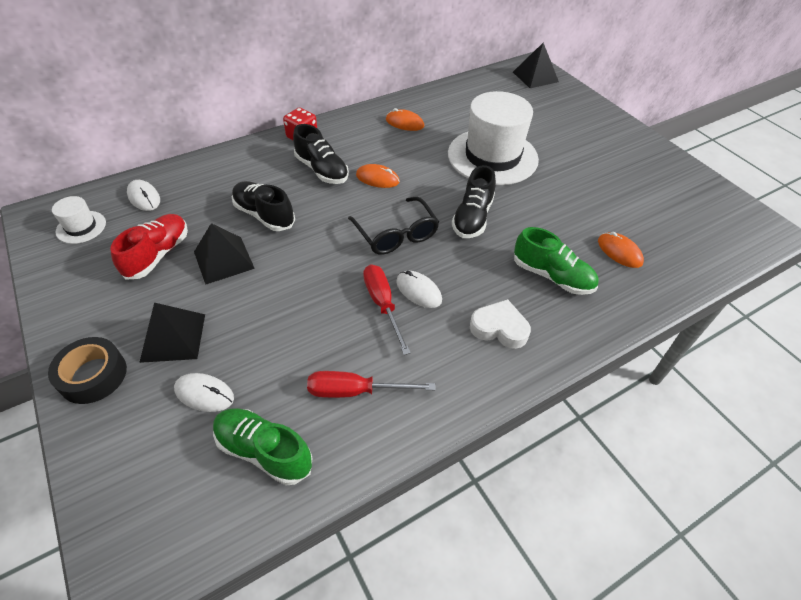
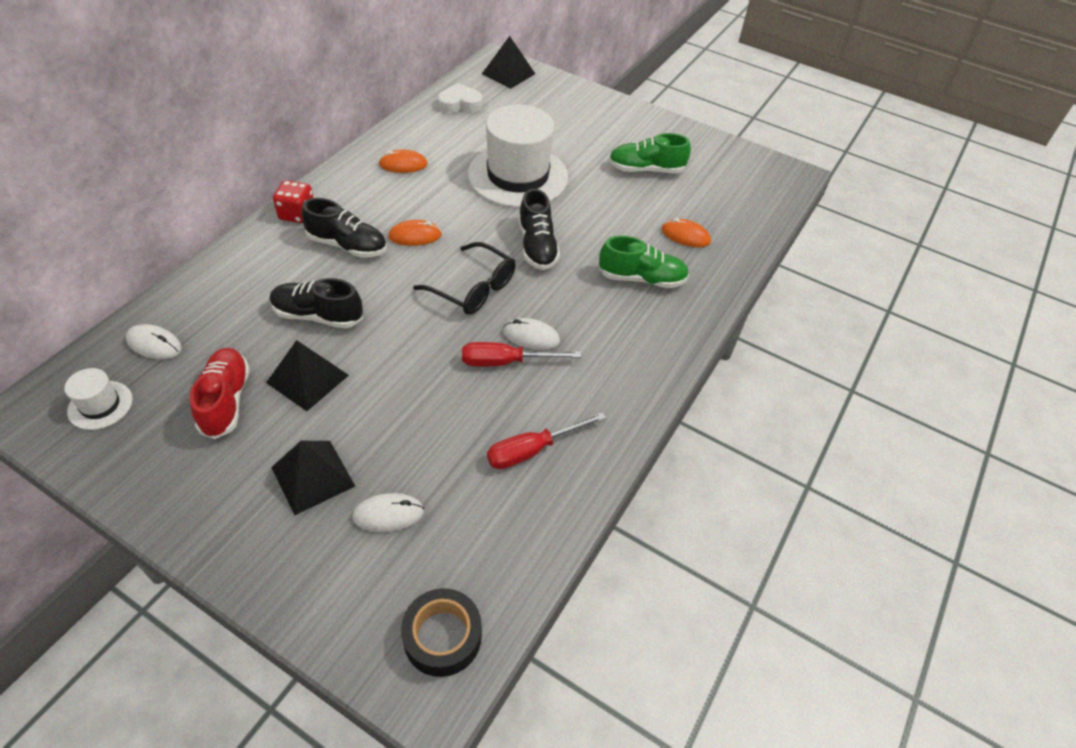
camera: 30 degrees left, 0 degrees up
(93, 375) = (253, 548): black tape -> black tape (442, 636)
(264, 451) = (485, 537): green shoe -> green shoe (646, 169)
(383, 304) = (505, 362): red screwdriver -> red screwdriver turned 45 degrees counterclockwise
(499, 328) = (624, 343): white heart -> white heart (460, 104)

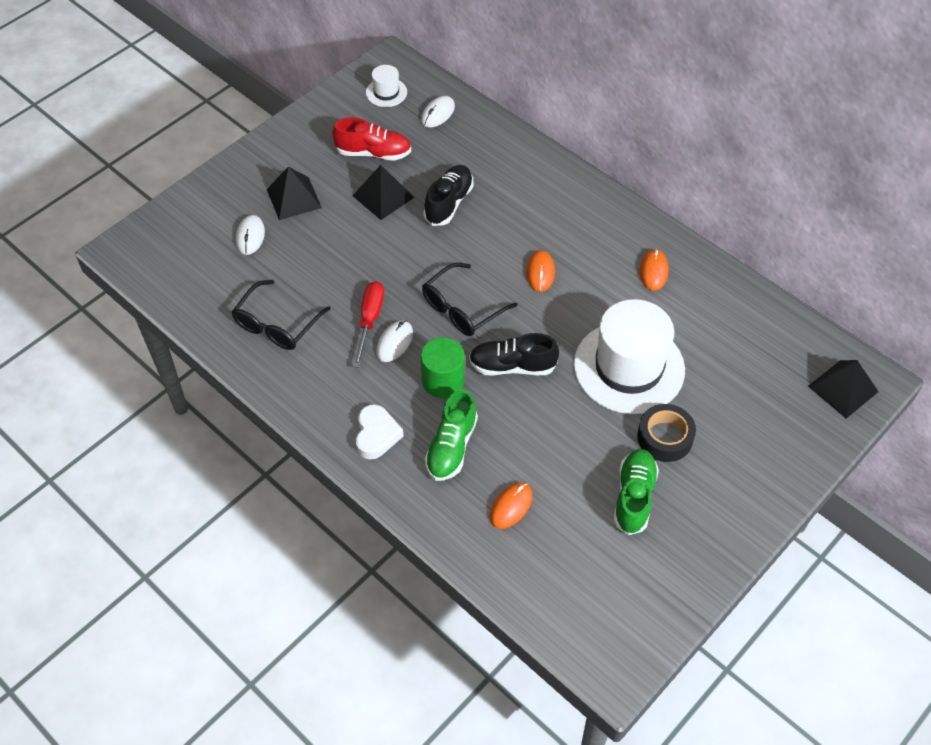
camera: 105 degrees right, 5 degrees up
(297, 214) = (580, 191): red dice -> none
(347, 245) = (533, 224): black shoe -> none
(442, 636) = (154, 257): black tape -> black tape (665, 437)
(460, 104) = (769, 331): white heart -> white heart (376, 435)
(532, 450) = (277, 325): red screwdriver -> black glasses
(568, 293) = (443, 380): none -> green cylinder

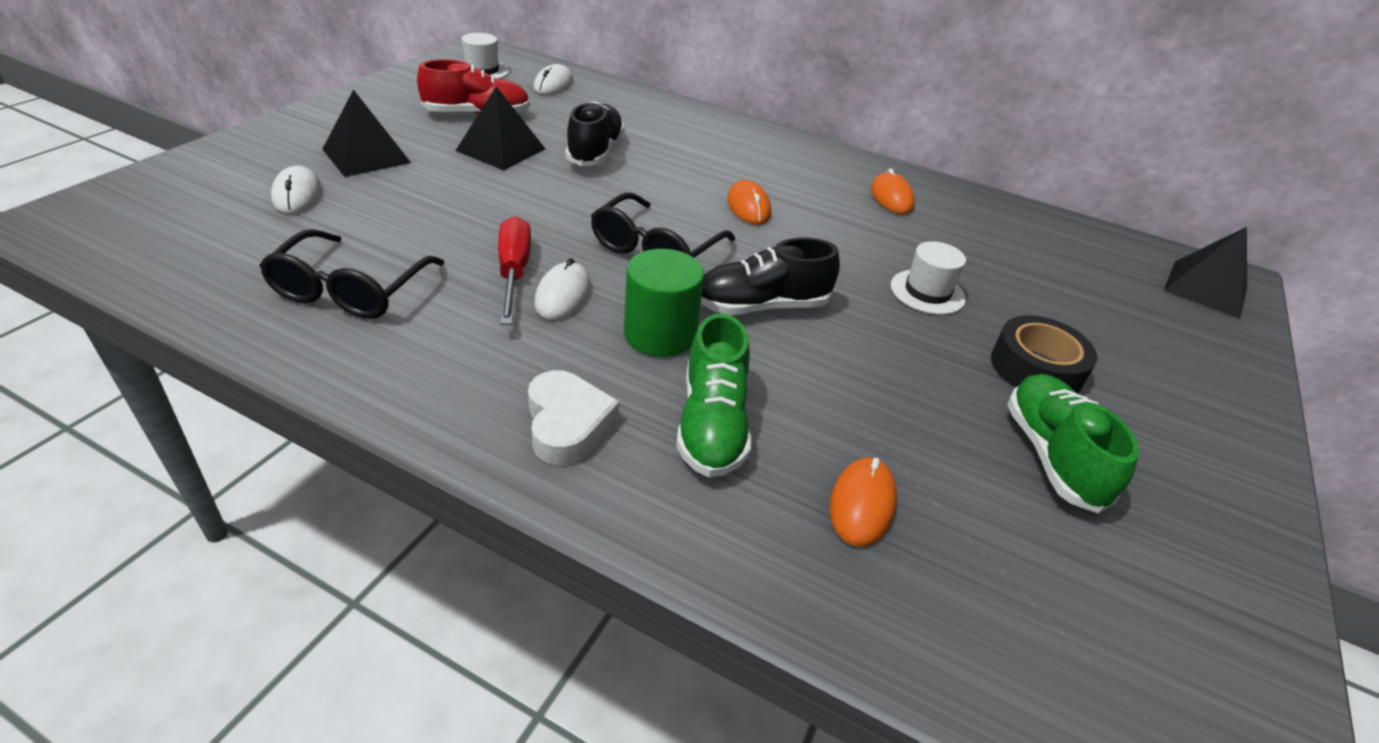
camera: 20 degrees left, 15 degrees down
(629, 367) = (927, 292): white hat -> white hat, size x0.44

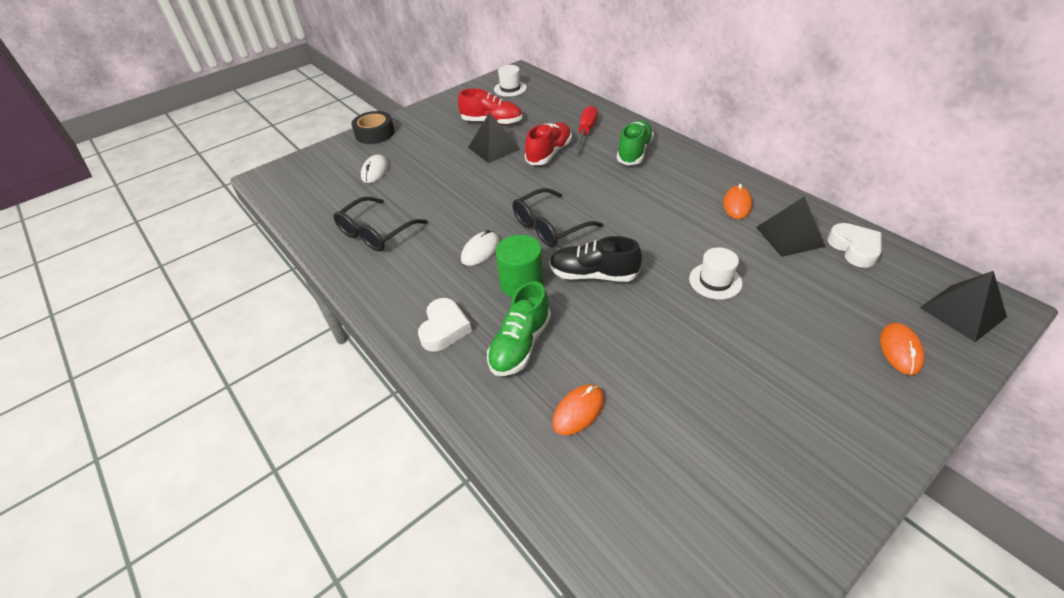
camera: 30 degrees right, 5 degrees up
(366, 156) = (419, 148): black pyramid -> black pyramid (789, 236)
(514, 272) = (461, 232): red screwdriver -> red screwdriver (586, 132)
(553, 84) = (549, 100): white mouse -> none
(595, 152) = (549, 153): black shoe -> red shoe
(748, 207) = (627, 202): orange mouse -> orange mouse (900, 350)
(1036, 368) = (759, 349): black tape -> black tape (375, 133)
(1052, 456) = (725, 411): green shoe -> green shoe (634, 152)
(1054, 234) = (854, 248): none -> white heart

